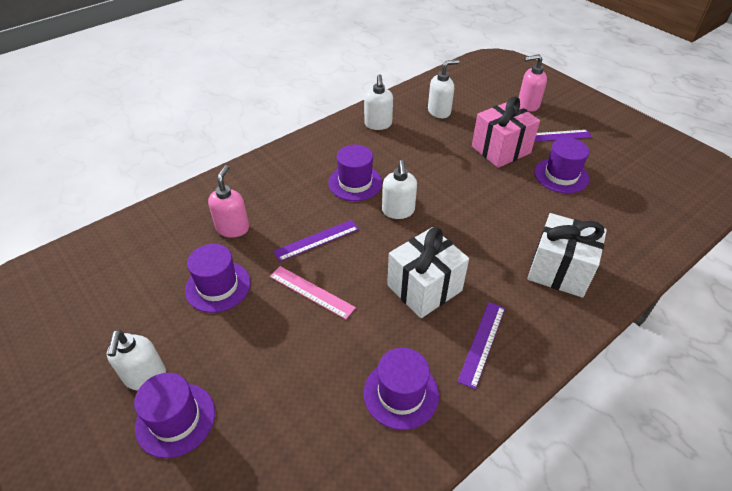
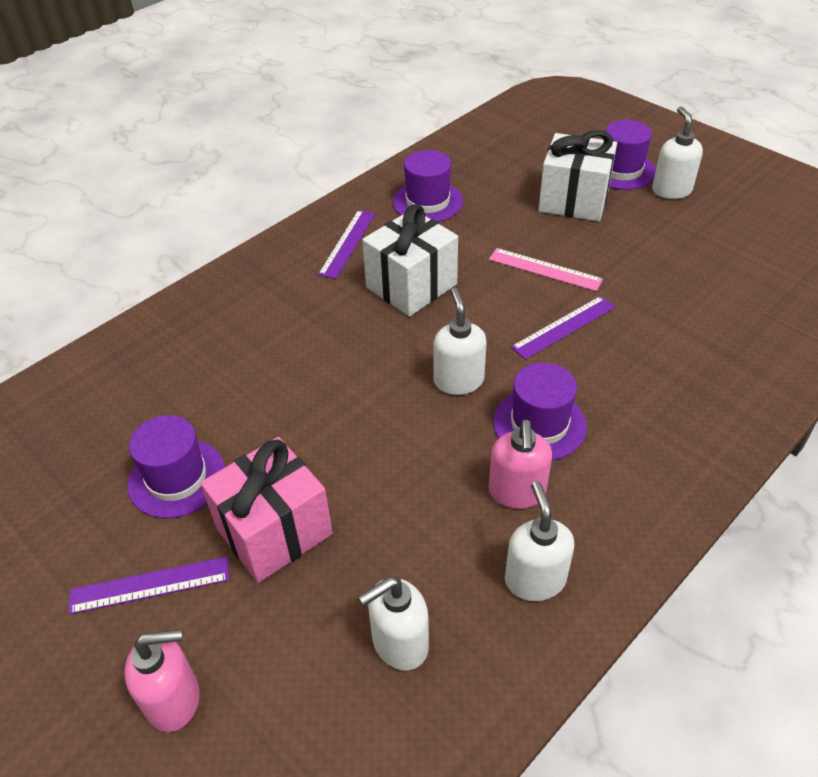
camera: 175 degrees right, 0 degrees up
(218, 286) = (657, 264): purple hat -> none
(233, 228) = (689, 331): pink soap dispenser -> pink soap dispenser (517, 492)
(559, 271) = (239, 321): white gift -> white gift (573, 200)

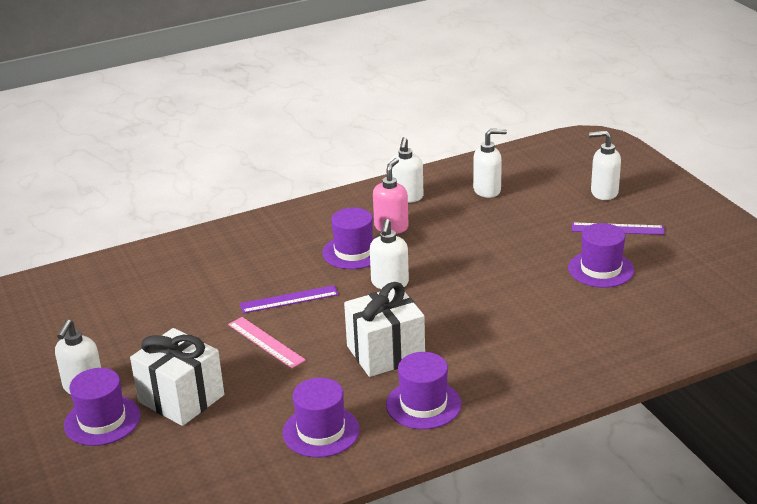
camera: 160 degrees left, 15 degrees down
(174, 700) = (603, 192): pink soap dispenser -> white soap dispenser
(274, 531) = (542, 236): pink gift -> none
(347, 243) = (423, 404): purple ruler -> purple hat

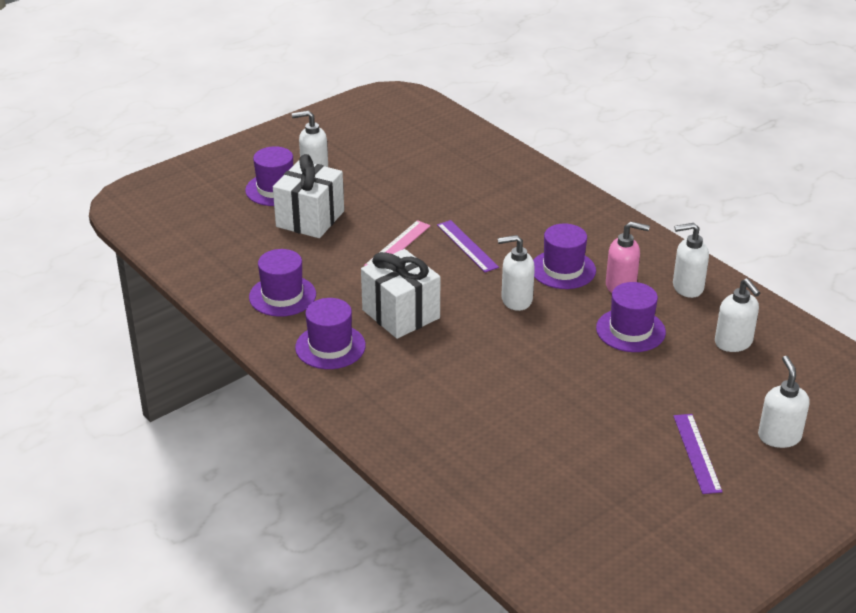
camera: 75 degrees right, 5 degrees up
(601, 269) = (601, 444): purple hat -> purple hat (630, 330)

